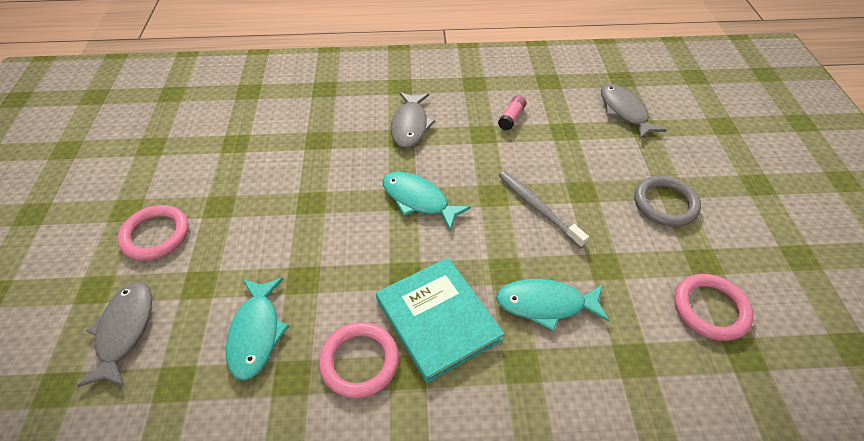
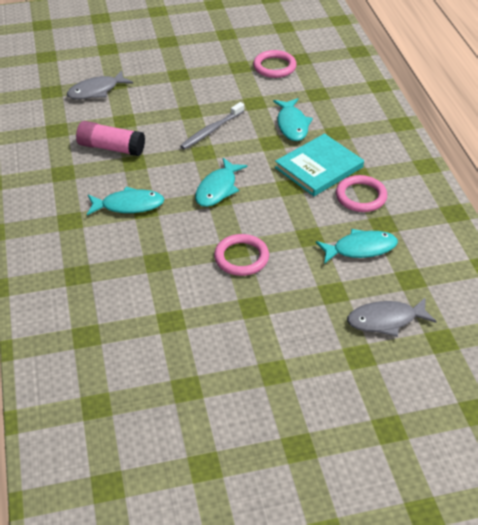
camera: 100 degrees left, 5 degrees down
(155, 235) = (296, 337): pink ring -> pink ring (241, 257)
(410, 125) = (129, 205): grey fish -> turquoise fish
(511, 118) = (111, 148): pink glue stick -> pink glue stick, size x1.85
(665, 204) = (194, 77): grey ring -> none

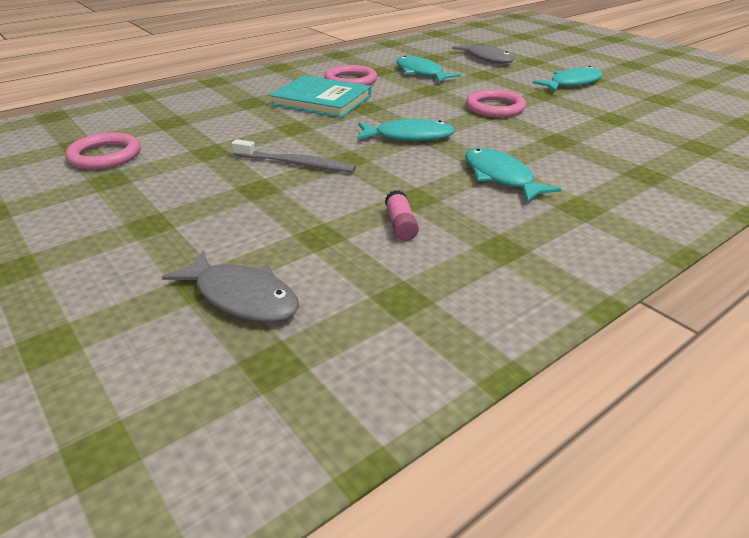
camera: 115 degrees left, 10 degrees down
(111, 148) = (400, 225): pink glue stick -> pink glue stick, size x0.54
(292, 125) = (250, 123): turquoise fish -> turquoise fish (572, 83)

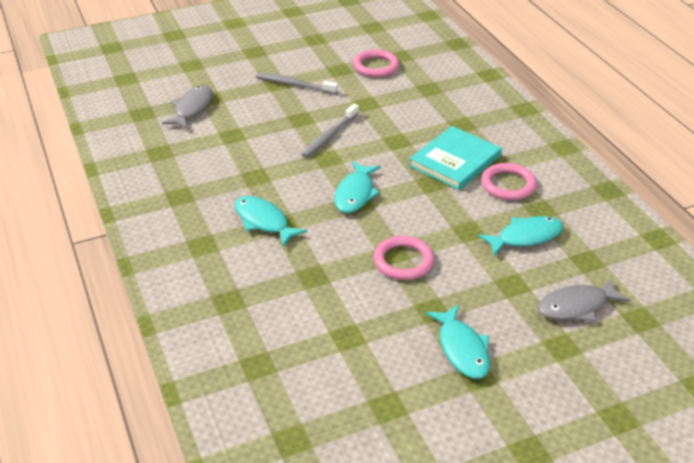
camera: 105 degrees right, 5 degrees up
(154, 208) = (294, 84): none -> grey toothbrush
(242, 297) = (192, 108): grey fish -> grey fish turned 150 degrees clockwise
(400, 225) = (226, 164): pink glue stick -> none
(500, 177) = (264, 221): turquoise fish -> turquoise fish turned 120 degrees counterclockwise

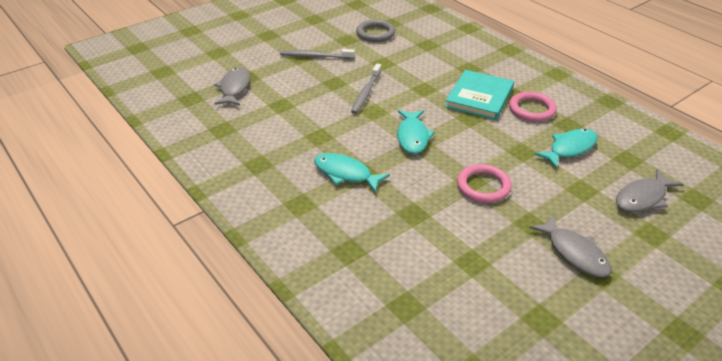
camera: 15 degrees left, 0 degrees up
(376, 66) = (375, 33): pink ring -> grey ring
(462, 349) = (574, 253): turquoise fish -> grey fish

